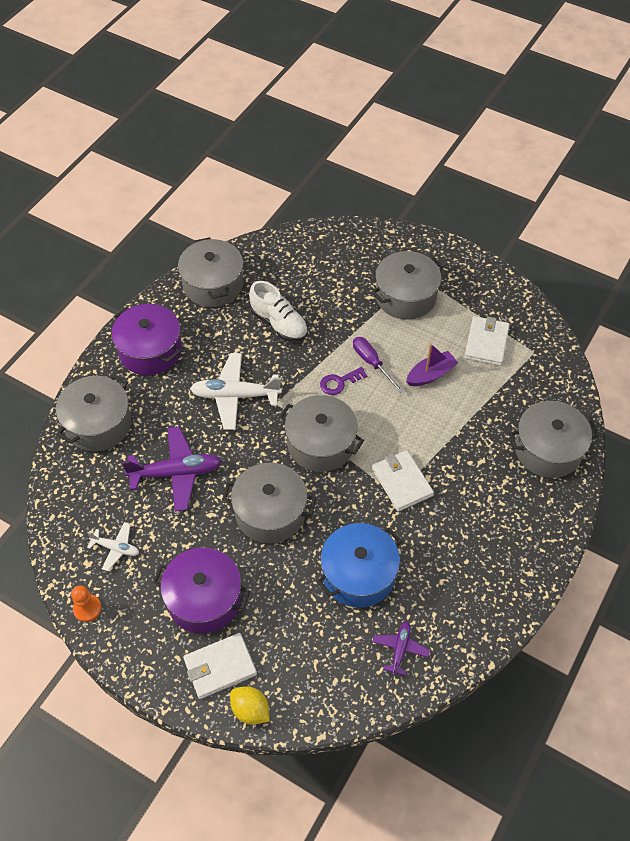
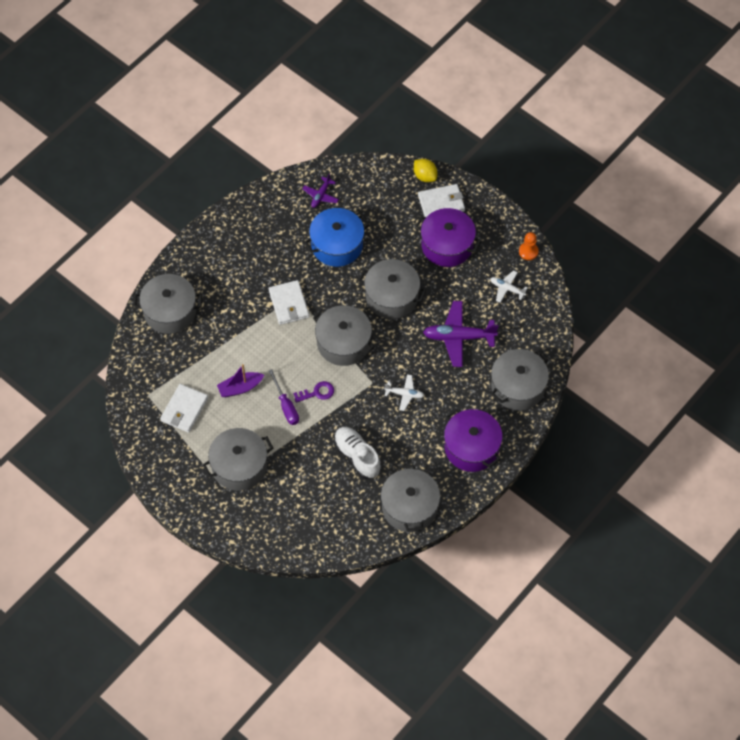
camera: 170 degrees left, 5 degrees up
(235, 396) = (404, 394): white plane -> white plane, size x0.54

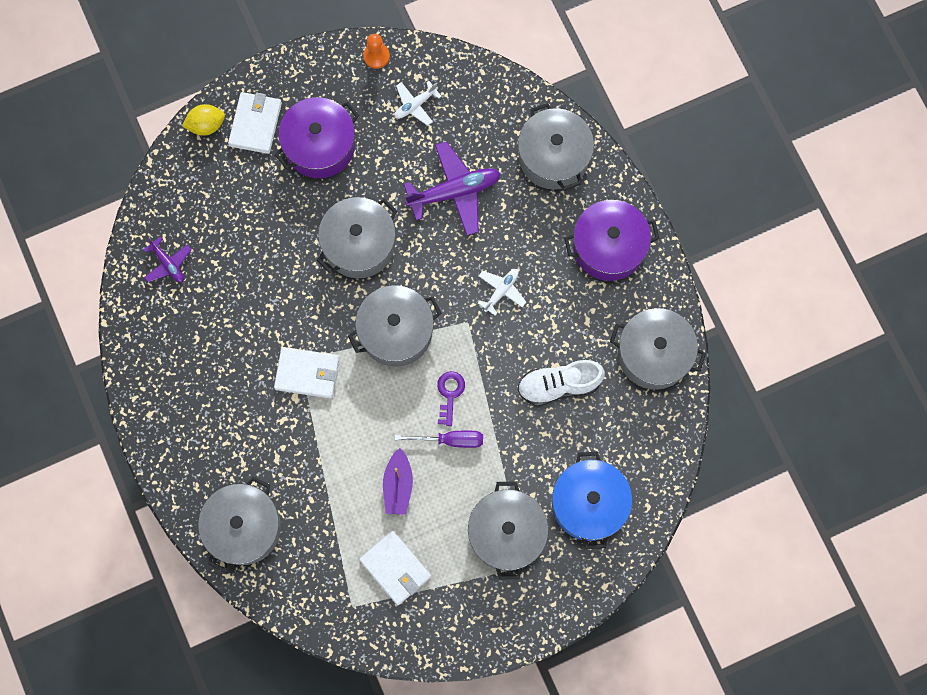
camera: 65 degrees left, 15 degrees up
(337, 245) = (251, 277): blue pot -> blue pot (589, 503)
(459, 337) = (454, 192): purple plane -> purple plane turned 135 degrees counterclockwise

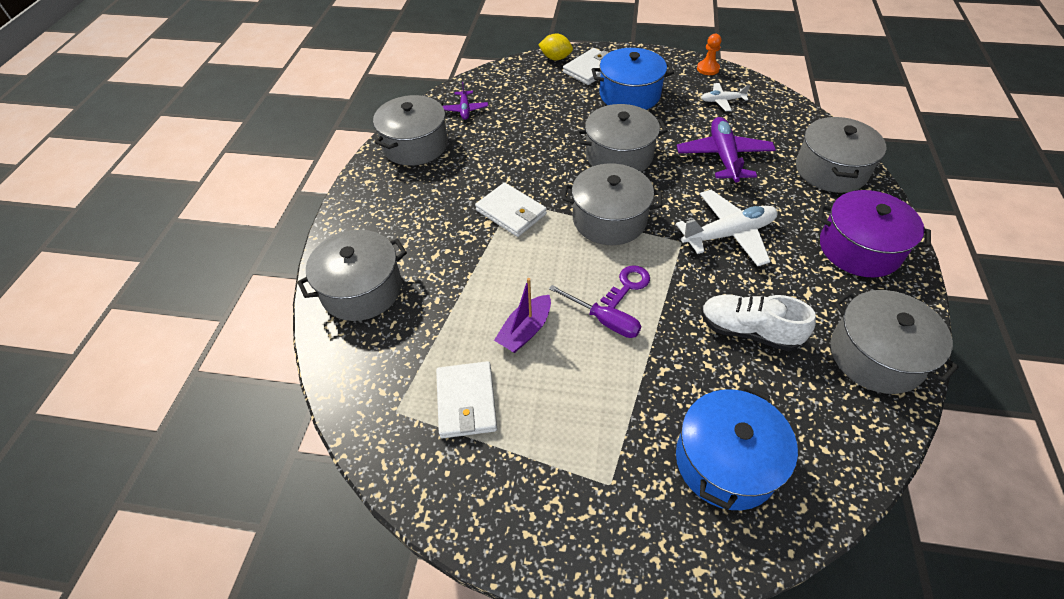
camera: 35 degrees right, 25 degrees down
(320, 146) = (629, 95): purple pot -> blue pot
(454, 192) = (723, 157): purple plane -> purple plane turned 105 degrees counterclockwise
(501, 291) = (728, 234): white plane -> white plane, size x1.86
(507, 533) = (609, 437): grey pot -> grey pot (415, 145)

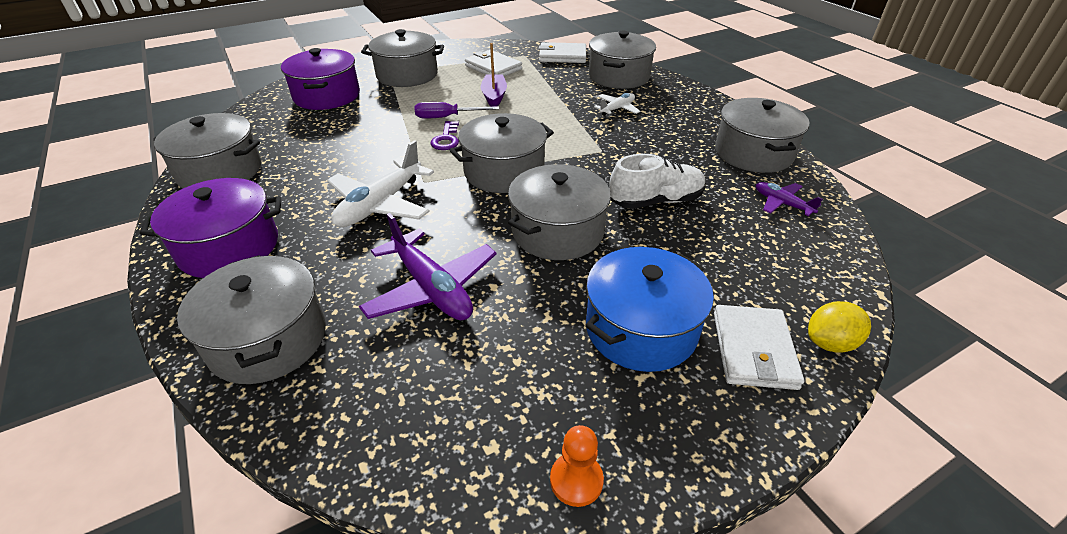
camera: 140 degrees right, 10 degrees down
(511, 212) = (591, 143): white wallet -> white wallet (562, 56)
(590, 456) = (407, 75): none -> grey pot
(722, 101) = (493, 397): white plane -> white plane (617, 109)
(725, 461) = (327, 96): blue pot -> purple pot
(748, 331) = (333, 149): white shoe -> white shoe (655, 201)

